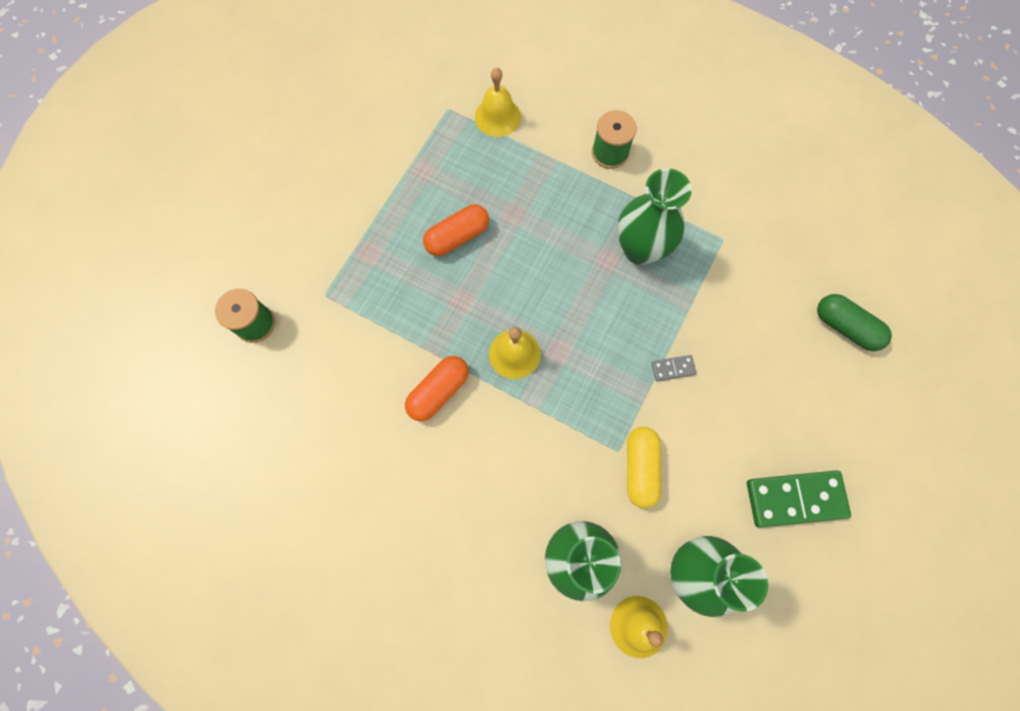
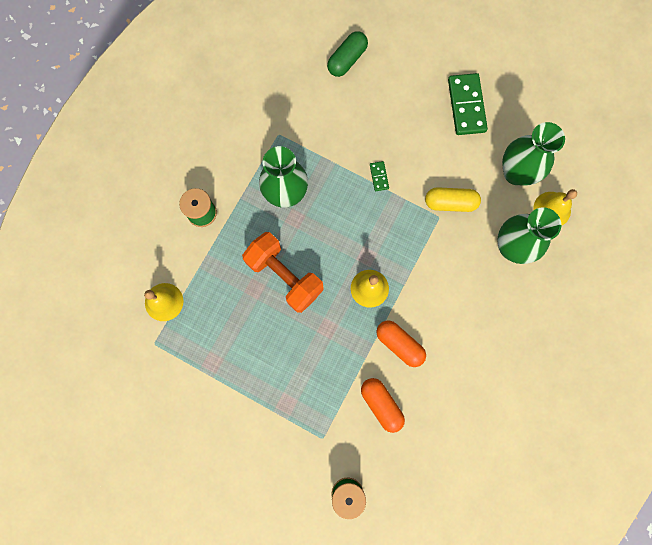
camera: 90 degrees left, 5 degrees up
(457, 237) = (273, 333): orange capsule -> orange capsule (381, 404)
(530, 249) = (284, 276): none -> orange dumbbell
(673, 368) = (379, 176): grey domino -> green domino

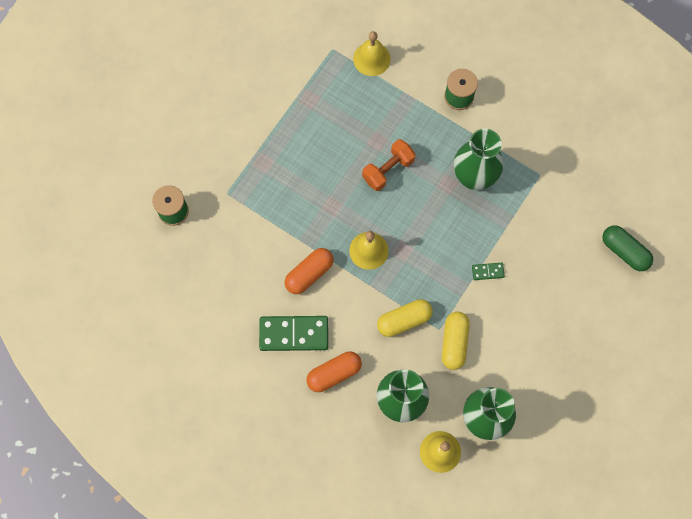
camera: 95 degrees right, 5 degrees down
(284, 276) = (388, 170): orange dumbbell -> orange dumbbell, size x0.66
(381, 404) = (252, 250): orange capsule -> orange capsule (334, 373)
(435, 249) = (404, 320): none -> yellow capsule
(466, 105) = (566, 374): green domino -> green domino (294, 334)

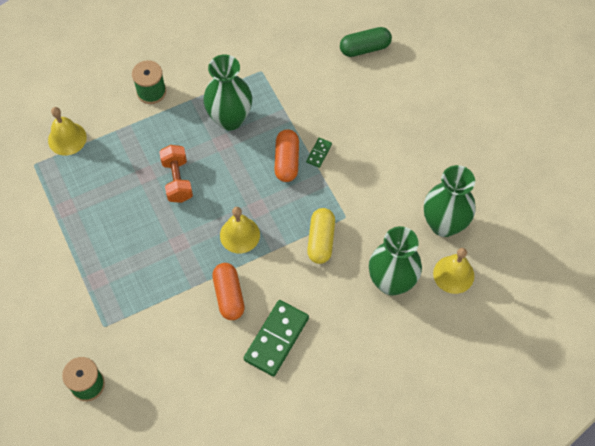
camera: 60 degrees left, 10 degrees down
(334, 373) = (334, 324): orange capsule -> orange capsule (287, 161)
(454, 342) = (364, 212): yellow capsule -> none

